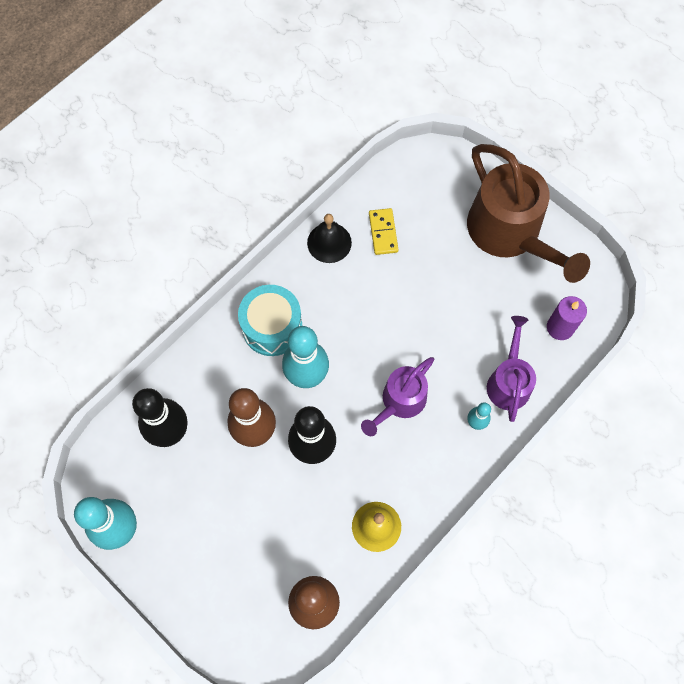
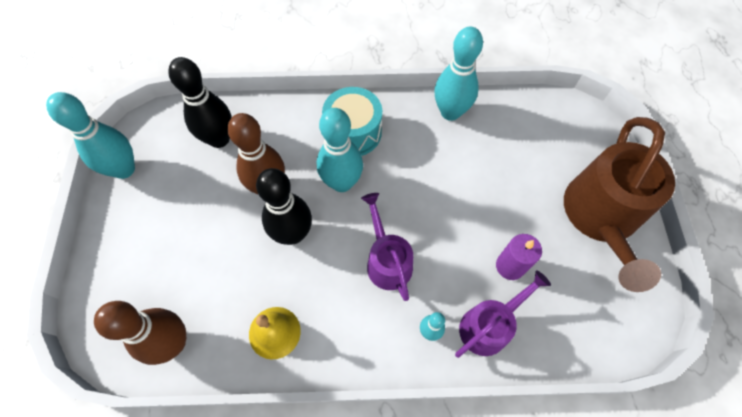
camera: 45 degrees right, 5 degrees down
(329, 242) = (450, 112): black bell -> turquoise bowling pin
(383, 232) = (497, 136): yellow domino -> none
(399, 402) = (387, 260): purple watering can -> purple watering can turned 75 degrees clockwise
(560, 327) = (576, 324): purple candle -> purple candle (510, 266)

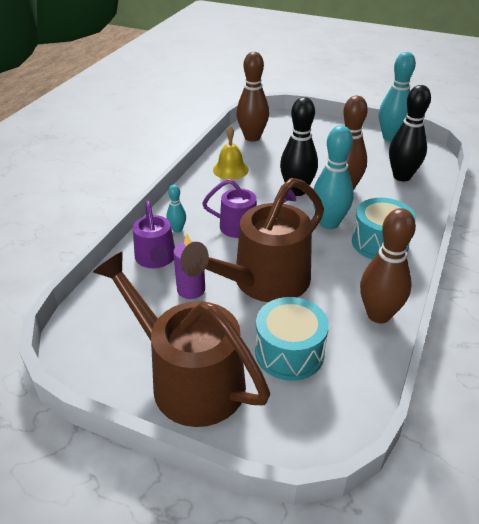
camera: 115 degrees right, 25 degrees down
(450, 112) = (378, 315): turquoise bowling pin -> brown bowling pin
(462, 208) = (263, 282): none -> brown watering can
(529, 159) = (289, 352): none -> turquoise drum

